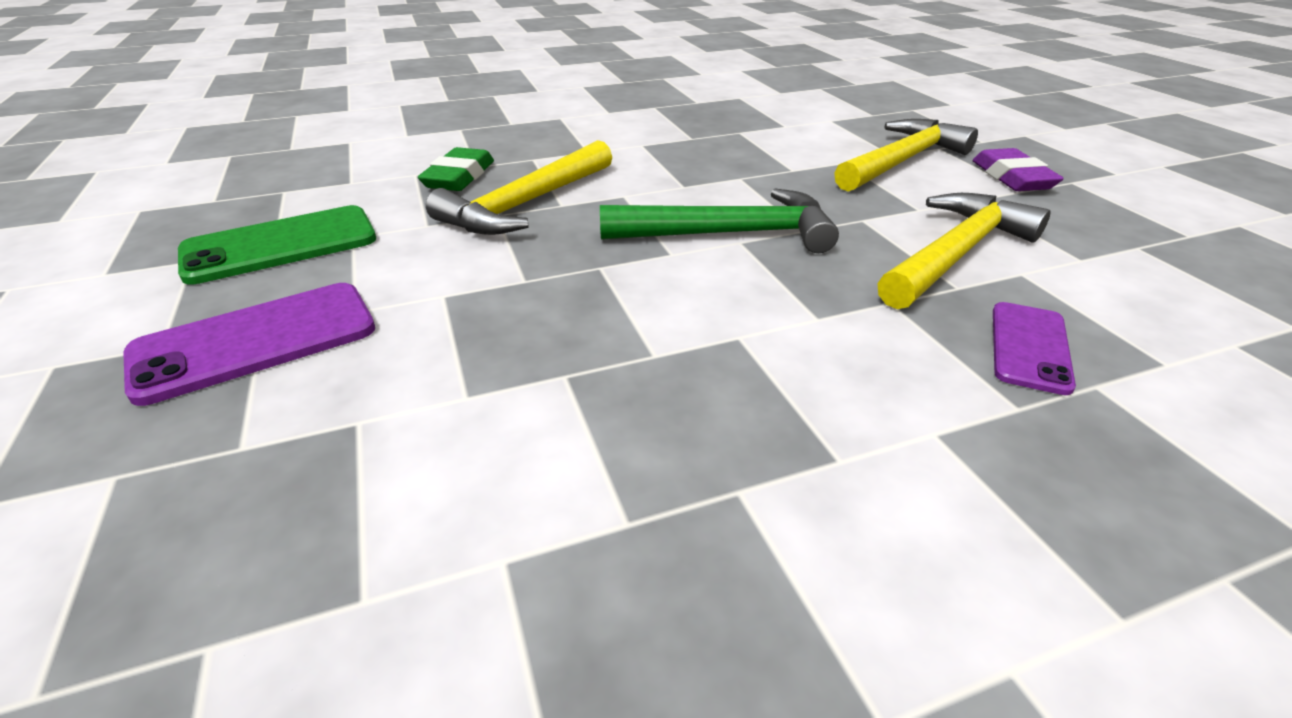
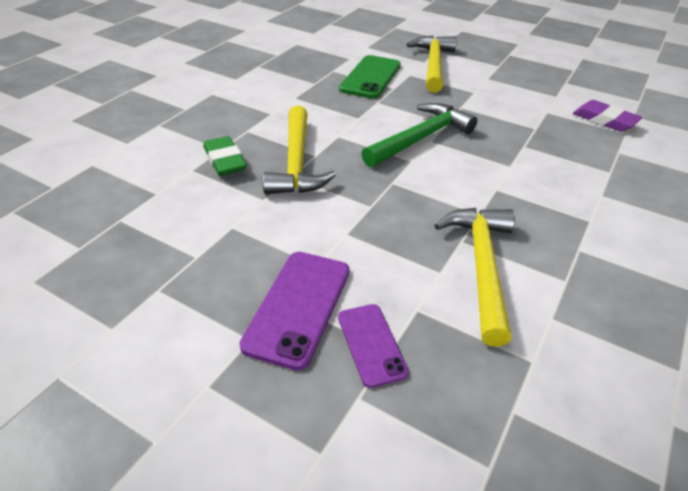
camera: 40 degrees left, 5 degrees up
(280, 245) = (198, 253): green phone -> green phone (370, 77)
(955, 254) = (516, 111): yellow hammer -> yellow hammer (481, 266)
(1012, 177) = (486, 60): purple eraser -> purple eraser (604, 120)
(1029, 347) = (586, 145): purple phone -> purple phone (371, 344)

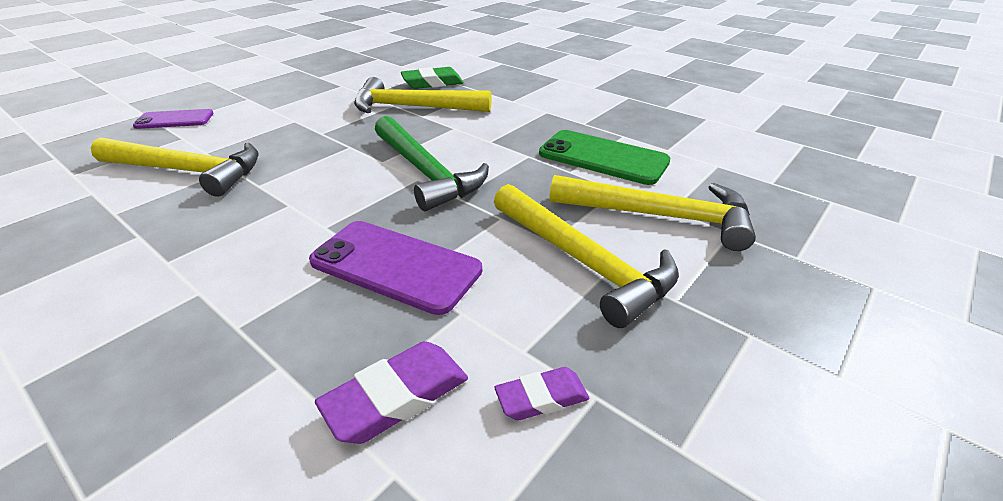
camera: 100 degrees right, 5 degrees down
(298, 307) = (236, 101): purple phone -> purple phone (395, 266)
(487, 84) = (583, 262): none -> yellow hammer
(576, 92) = (541, 398): none -> purple eraser

